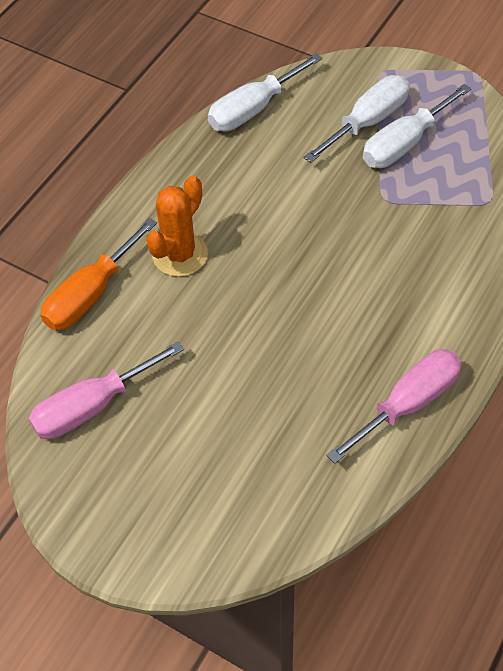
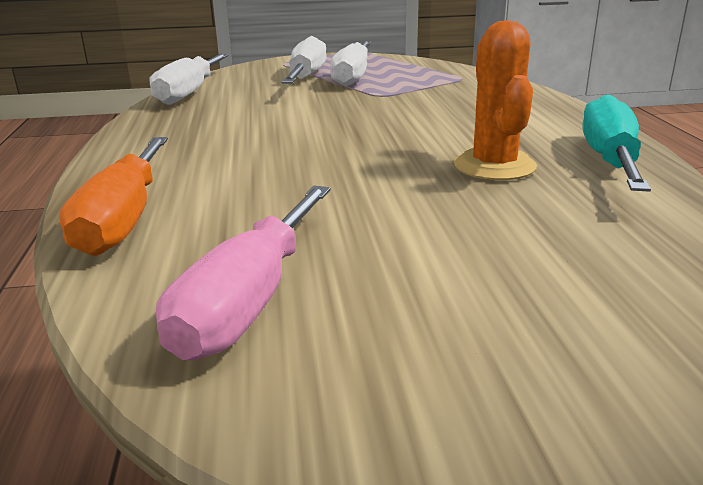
camera: 40 degrees left, 30 degrees down
(180, 254) = (217, 164): orange cactus -> orange cactus (494, 166)
(408, 404) = (609, 160): pink screwdriver -> turquoise screwdriver

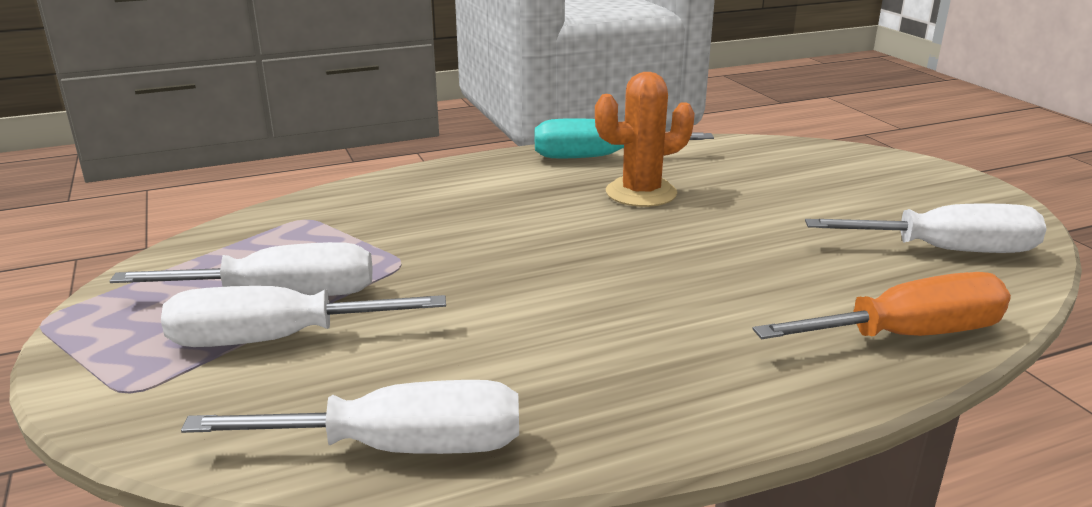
camera: 105 degrees left, 0 degrees up
(249, 301) = (947, 250): pink screwdriver -> white screwdriver

